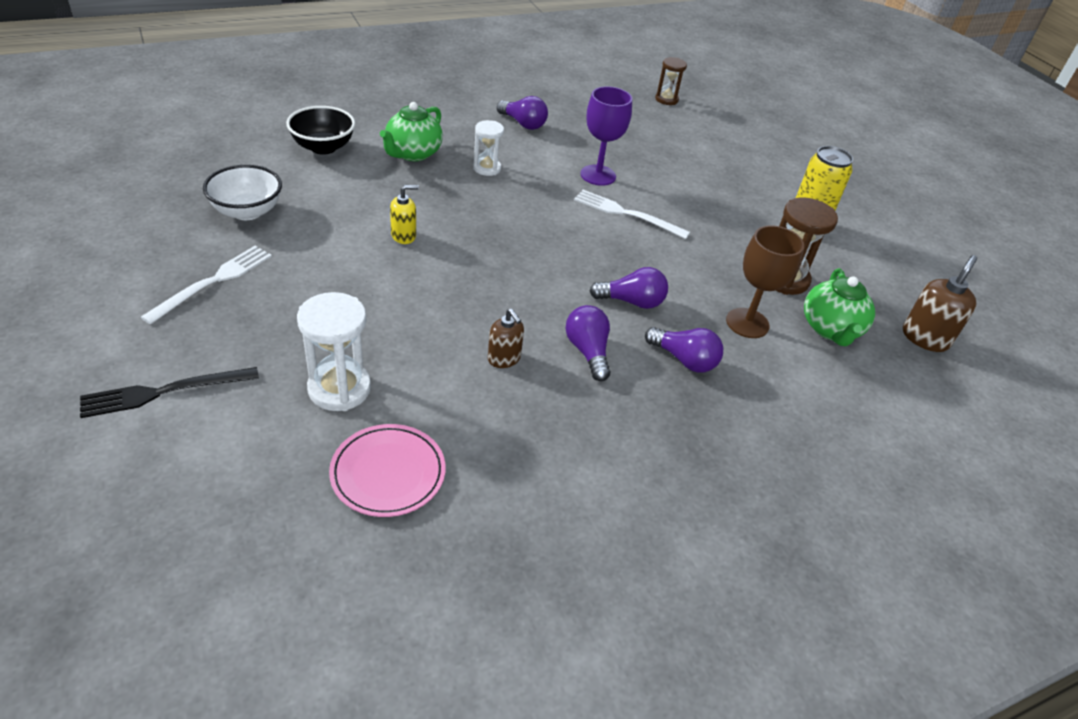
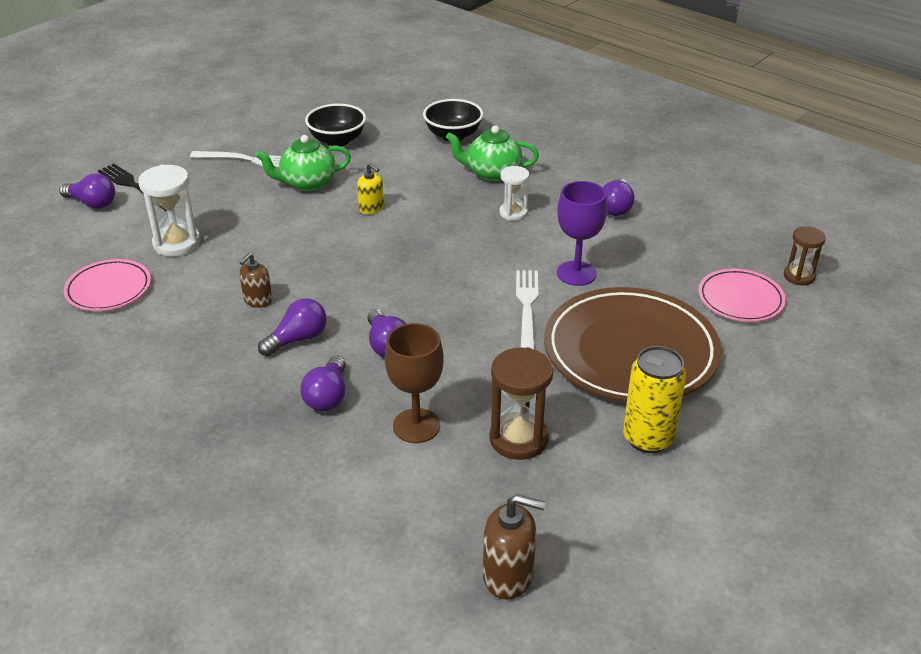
camera: 70 degrees right, 5 degrees down
(163, 443) = (92, 203): none -> purple light bulb
(247, 211) = (337, 140): white bowl -> black bowl
(677, 129) = (740, 299): none -> pink plate
(709, 193) = (630, 351): none -> brown plate
(830, 329) = (457, 490): green teapot -> green teapot (307, 183)

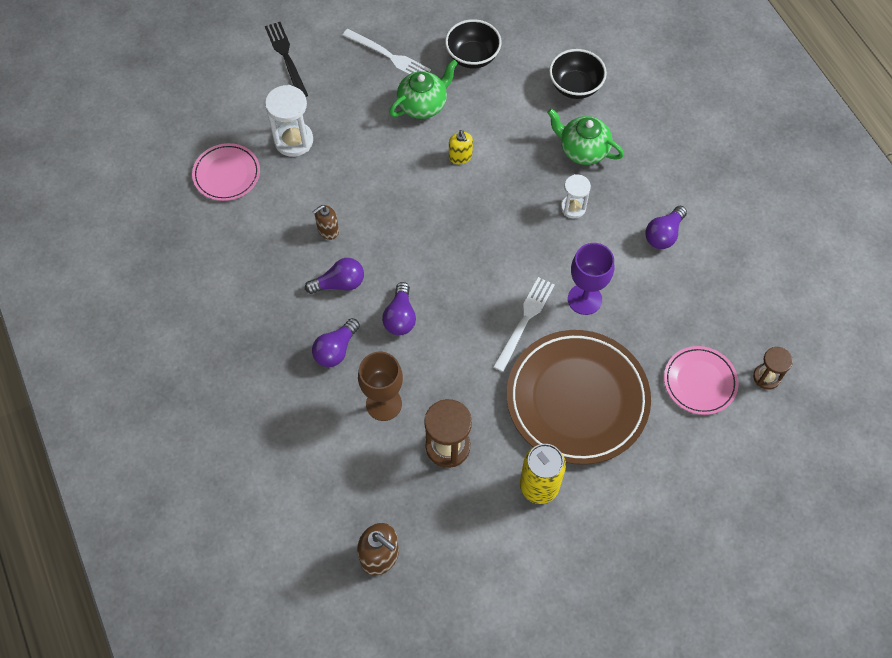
camera: 25 degrees right, 25 degrees up
(92, 203) = (247, 67): purple light bulb -> none
(307, 183) = (423, 105): green teapot -> green teapot turned 135 degrees clockwise

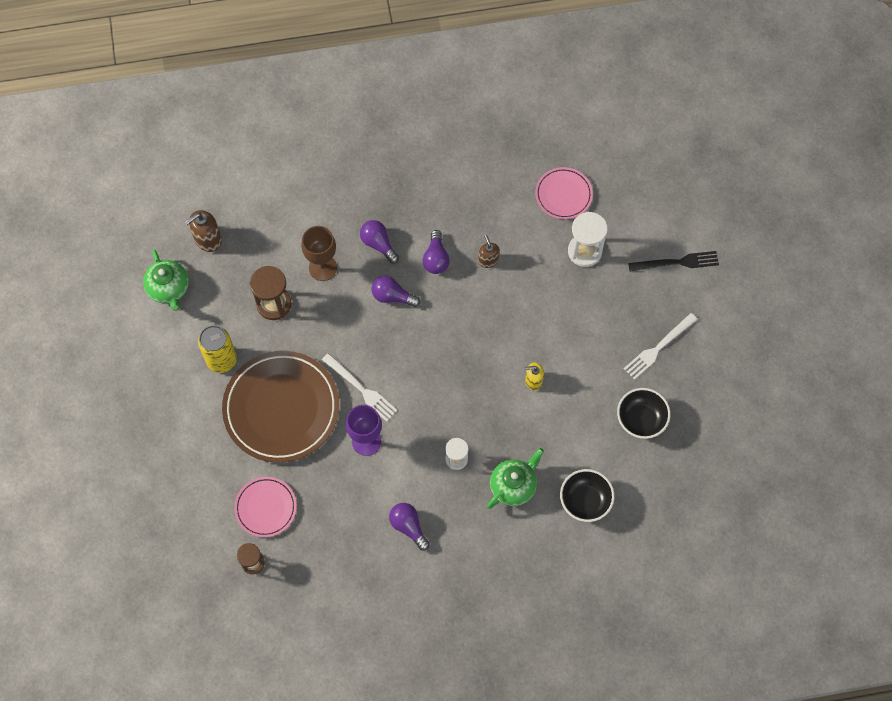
camera: 105 degrees right, 5 degrees up
(423, 105) = (596, 363): green teapot -> green teapot (169, 289)

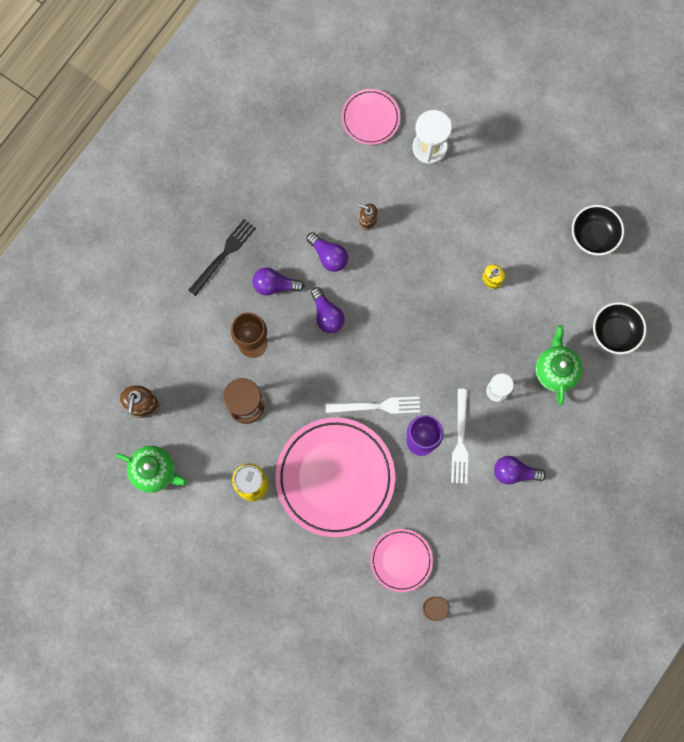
camera: 45 degrees left, 10 degrees up
(281, 408) = (335, 477): brown plate -> pink plate
(392, 296) = (327, 315): purple light bulb -> purple light bulb turned 90 degrees counterclockwise
(658, 347) = (553, 171): white fork -> white fork (460, 440)
(677, 262) = (502, 94): black fork -> black fork (223, 255)

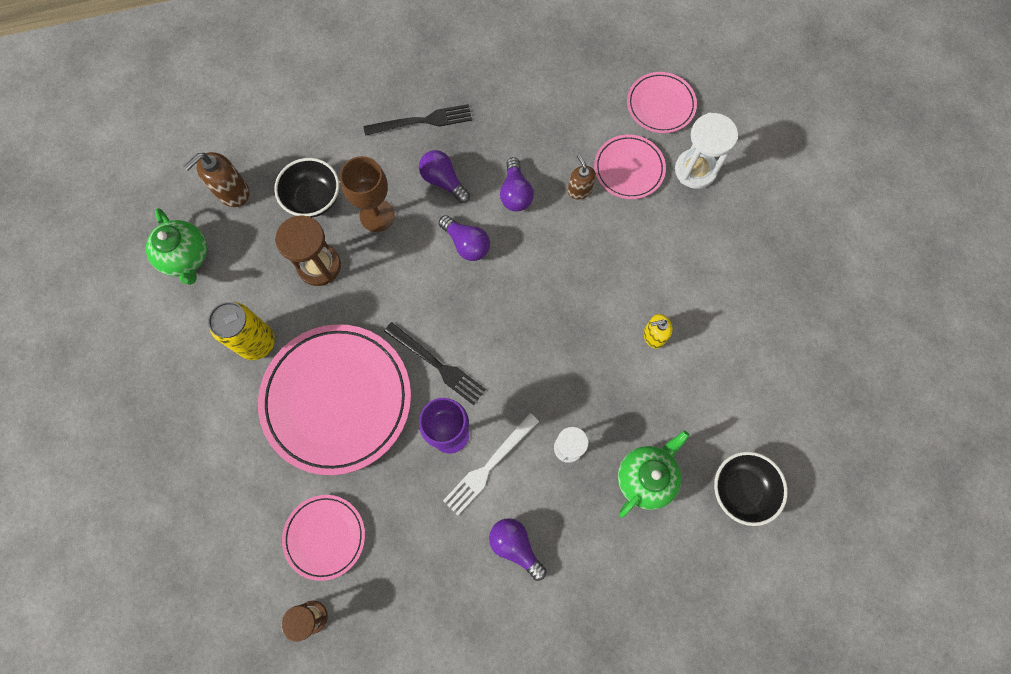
camera: 40 degrees right, 5 degrees down
(327, 315) = (466, 244): purple light bulb -> purple light bulb turned 60 degrees counterclockwise
(377, 406) = (437, 365): white fork -> black fork
(387, 180) = (629, 169): none -> pink plate
(593, 236) = (795, 375): black bowl -> black bowl (314, 199)

